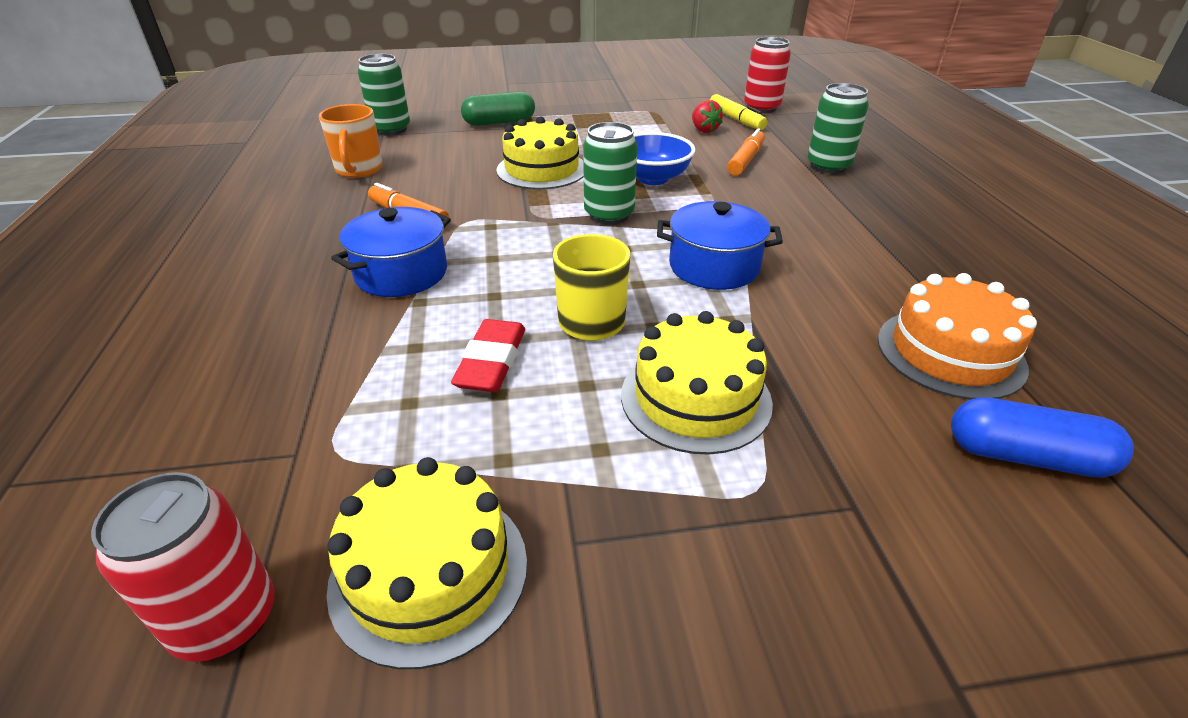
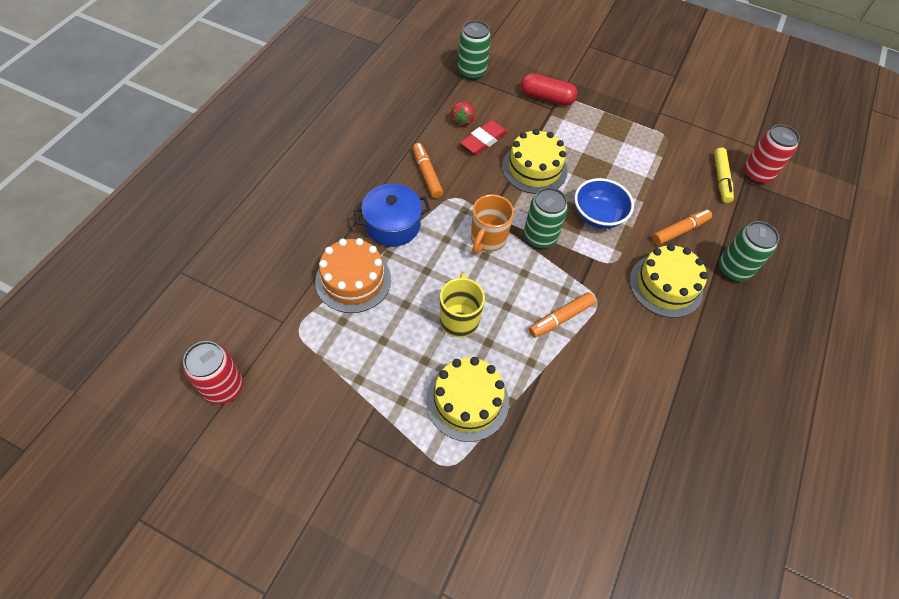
camera: 30 degrees right, 20 degrees up
(359, 170) = (426, 111): orange mug -> orange mug (487, 239)
(429, 572) = (298, 414): yellow cake -> yellow cake (666, 285)
(491, 362) = (393, 317): red eraser -> red eraser (483, 140)
(499, 122) = (546, 98): green capsule -> red capsule
(704, 130) = (683, 180): red strawberry -> red strawberry (462, 120)
(714, 267) = (561, 318): blue pot -> orange marker
(950, 353) = (626, 460): orange cake -> orange cake (353, 280)
(1025, 457) = (588, 537): blue capsule -> none

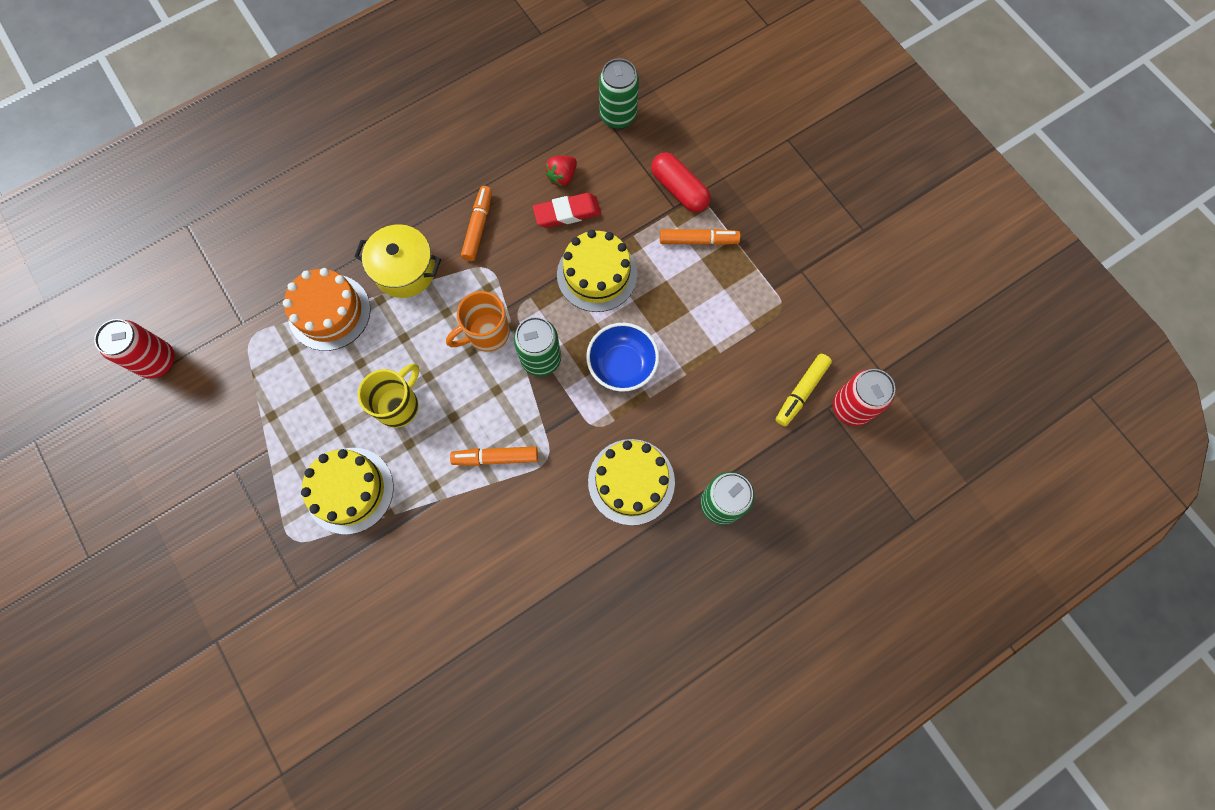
camera: 35 degrees right, 15 degrees up
(392, 225) = (405, 270): blue pot -> yellow pot
(679, 231) = (698, 429): orange marker -> orange marker (698, 240)

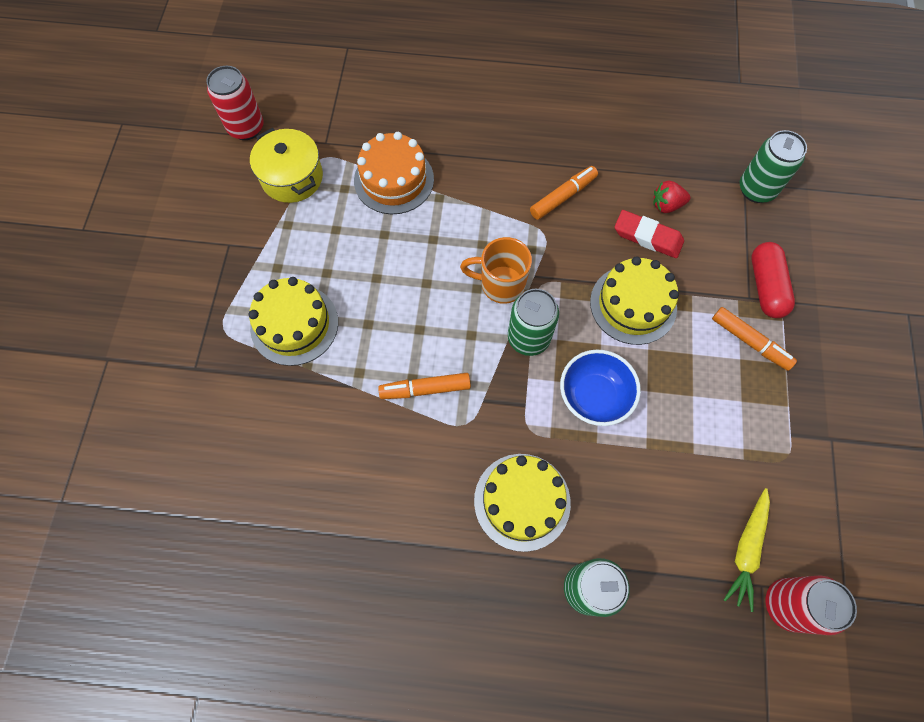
camera: 40 degrees right, 5 degrees down
(399, 405) = (385, 288): yellow mug -> none
(405, 270) = (477, 189): yellow pot -> yellow pot (292, 177)
(496, 458) = (425, 389): orange marker -> orange marker turned 45 degrees counterclockwise
(801, 392) = (746, 550): yellow marker -> yellow carrot

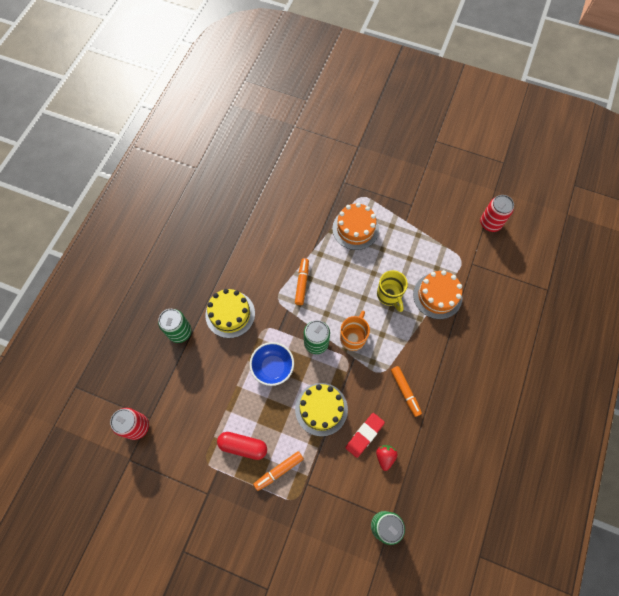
camera: 105 degrees right, 0 degrees up
(292, 177) = (449, 242): yellow pot -> none
(294, 324) = (355, 229): yellow cake -> orange cake
(411, 246) = (389, 295): none -> yellow mug
(746, 550) = (169, 417): yellow carrot -> none
(765, 286) = (311, 498): red capsule -> red capsule (243, 446)

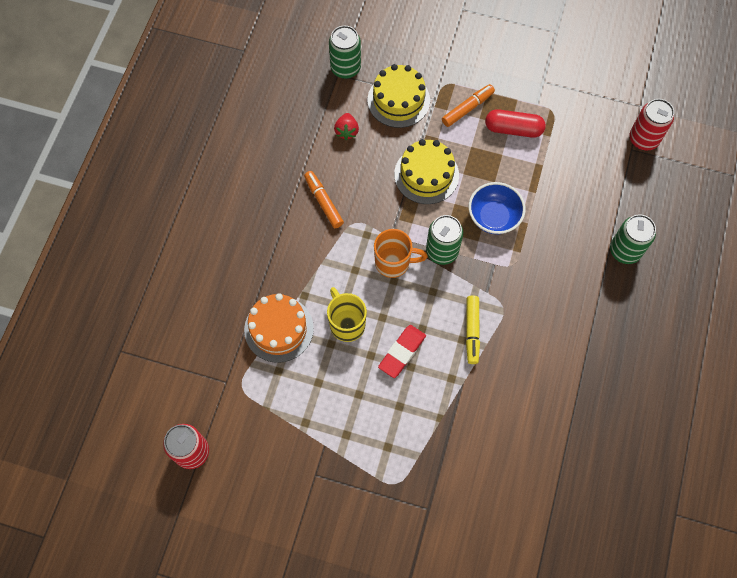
camera: 175 degrees right, 0 degrees up
(230, 314) = (563, 279): yellow cake -> yellow cake (398, 100)
(302, 283) = (472, 331): orange marker -> yellow marker
(353, 337) = (393, 262): orange mug -> orange mug turned 105 degrees counterclockwise
(355, 229) = (402, 424): orange cake -> none
(364, 435) = (371, 151): red eraser -> red eraser (402, 352)

